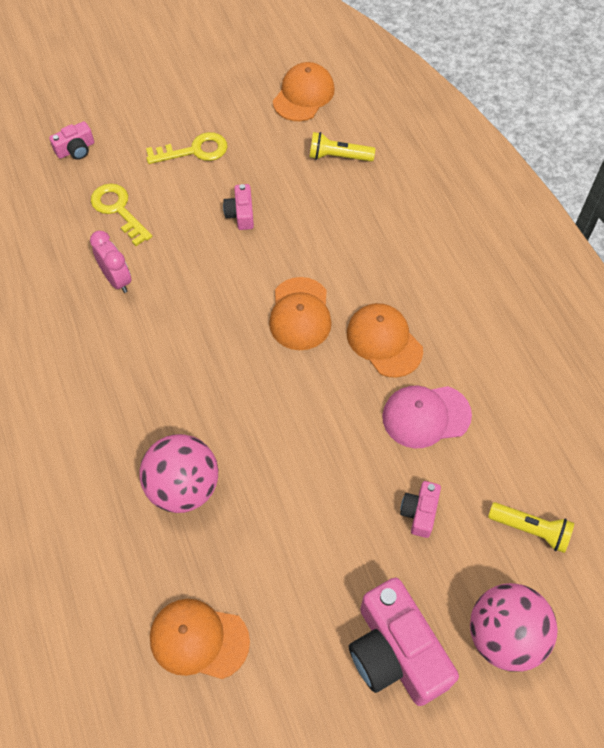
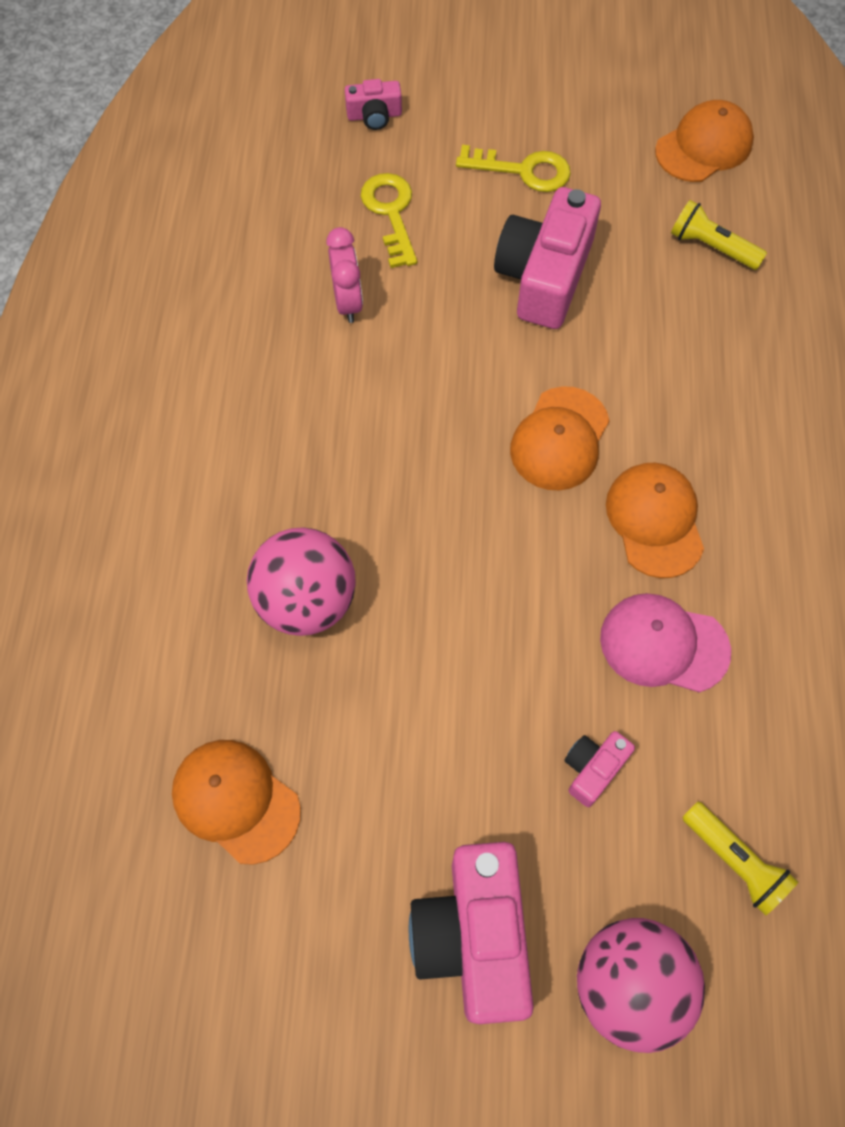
camera: 25 degrees right, 5 degrees up
(241, 214) = (544, 276): pink camera -> pink camera, size x2.08

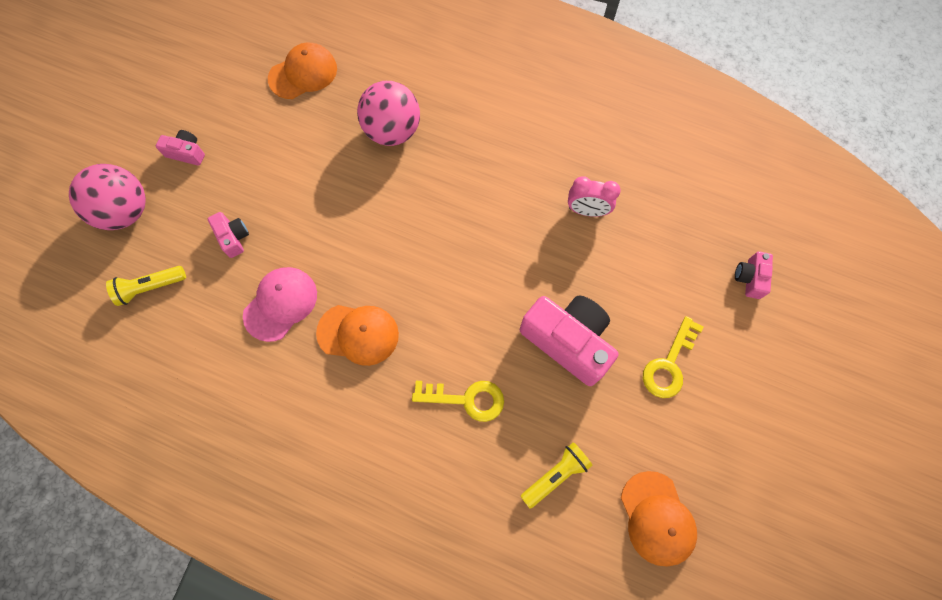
camera: 110 degrees right, 5 degrees up
(391, 213) = (654, 260): yellow key -> yellow key (466, 399)
(474, 936) = (186, 153): pink camera -> pink camera, size x0.48
(560, 439) = (437, 300): orange cap -> none

